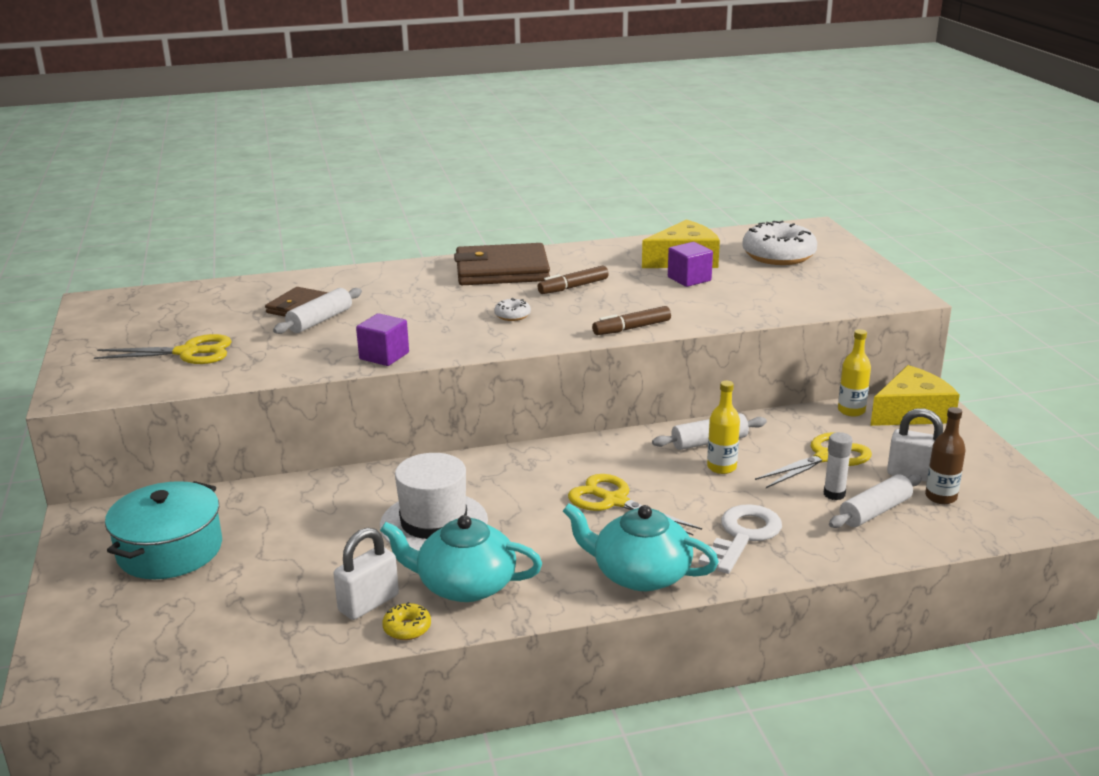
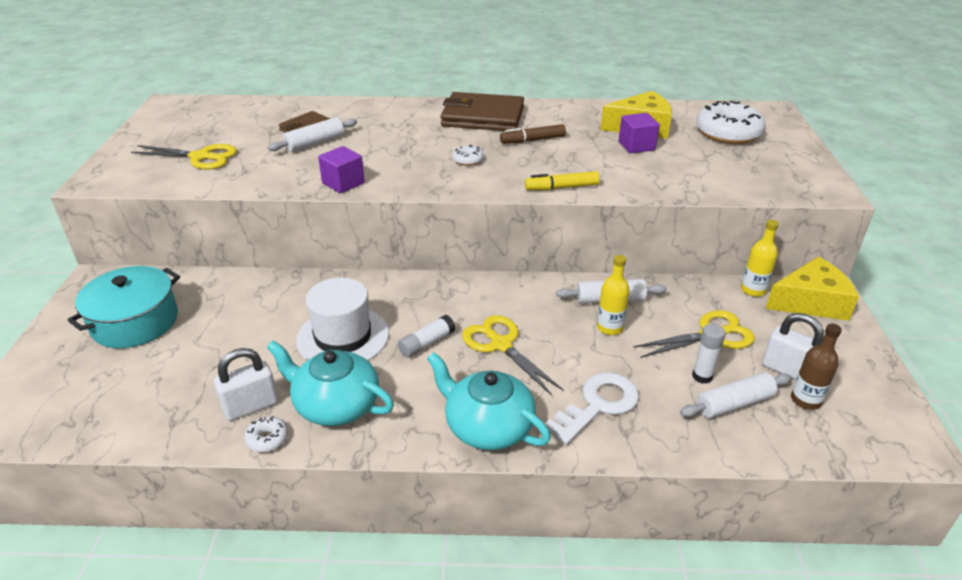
camera: 15 degrees right, 10 degrees up
(407, 628) = (267, 439): yellow donut -> white donut
(532, 513) = (426, 343): none -> white glue stick
(631, 328) = (561, 187): brown marker -> yellow marker

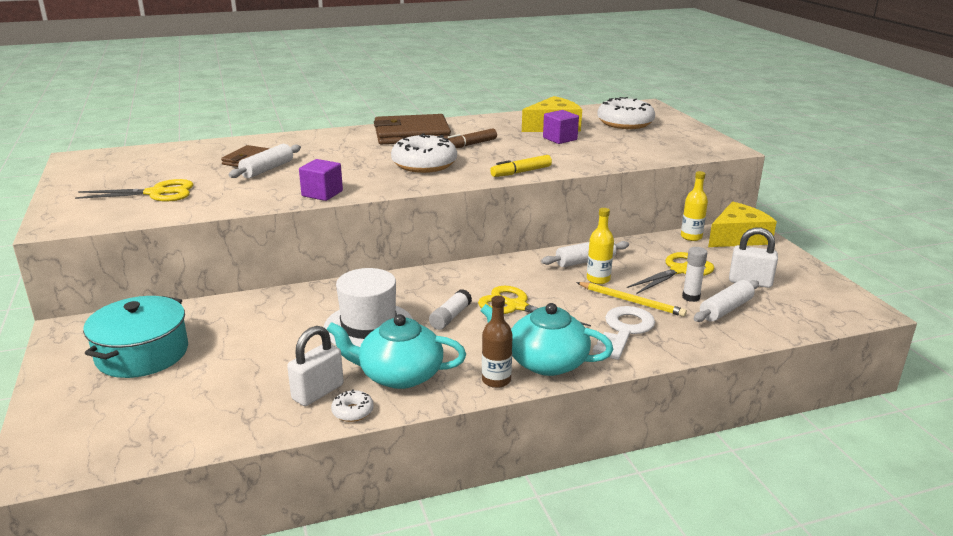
camera: 20 degrees left, 10 degrees down
(468, 160) = (424, 164): white donut -> white donut, size x2.24
(629, 366) = (631, 301): none -> yellow pencil
(805, 400) = (774, 297): brown bottle -> brown bottle (496, 380)

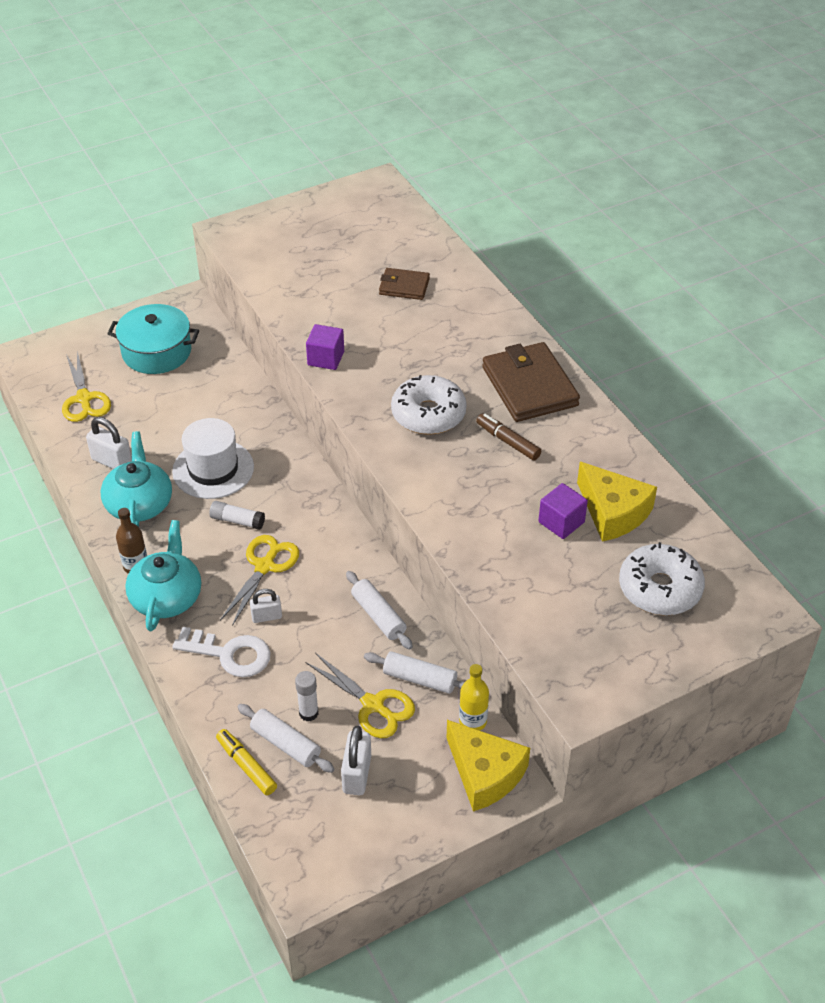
camera: 80 degrees right, 20 degrees up
(156, 193) = (303, 258): yellow scissors -> yellow scissors (84, 398)
(267, 169) = (381, 306): white rolling pin -> white rolling pin (420, 679)
(352, 411) = (88, 487): white donut -> none
(521, 172) = (425, 496): yellow marker -> yellow marker (246, 766)
(579, 309) = (266, 616): none -> white padlock
(598, 279) = (335, 629): yellow bottle -> none
(631, 301) = (290, 659): yellow pencil -> none

